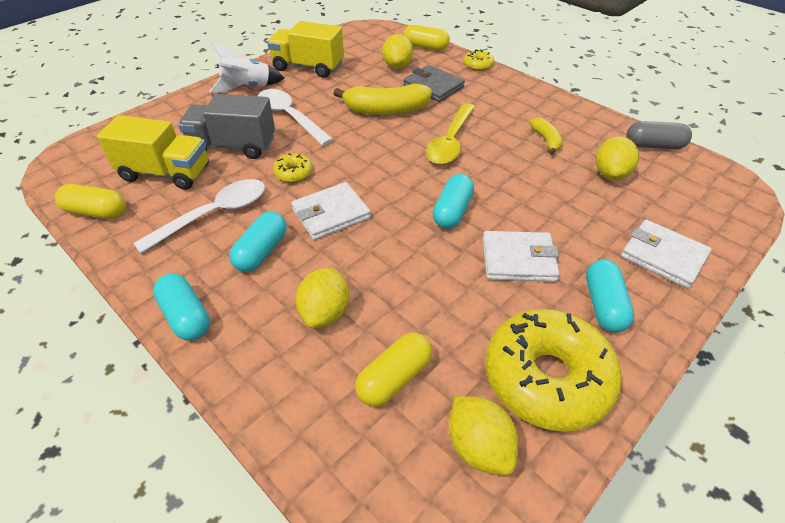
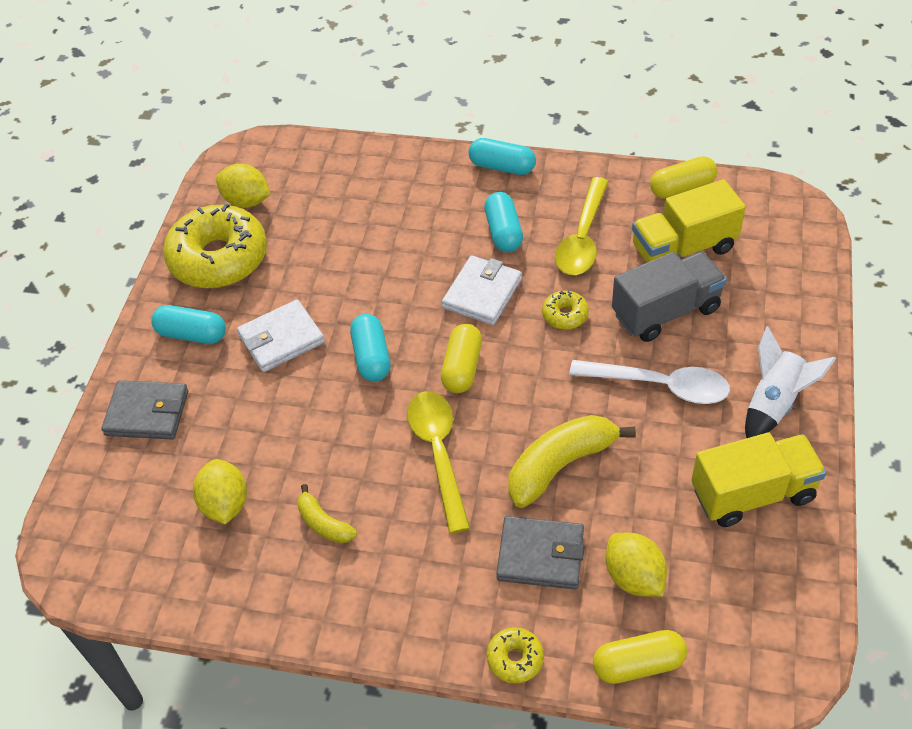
camera: 150 degrees right, 5 degrees up
(214, 215) = (582, 238): white spoon -> yellow spoon
(325, 312) = (407, 218): yellow lemon -> none
(394, 378) = (324, 207): yellow capsule -> yellow capsule (462, 368)
(604, 305) = (192, 334): turquoise capsule -> turquoise capsule turned 45 degrees counterclockwise
(654, 145) = (181, 594): grey capsule -> none
(663, 256) = (147, 413): white wallet -> grey wallet

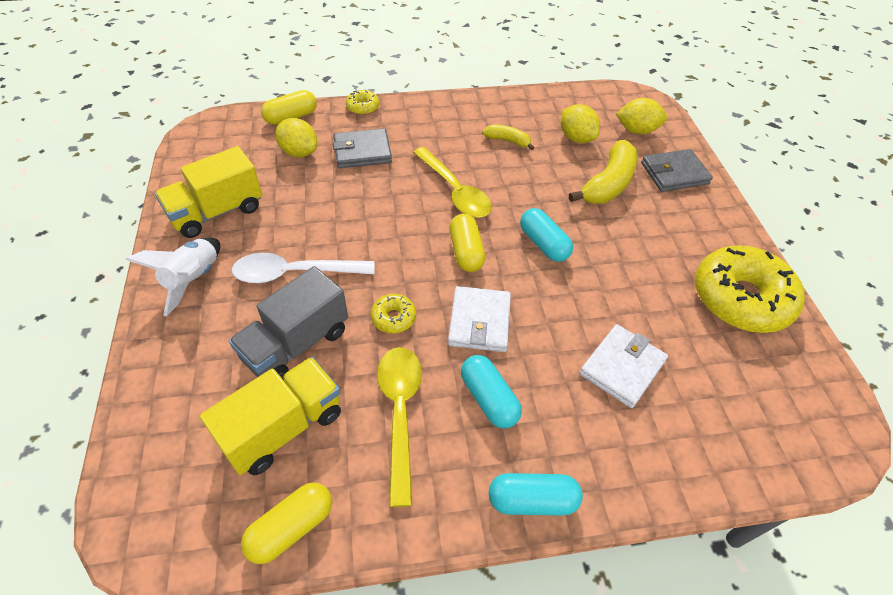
camera: 155 degrees right, 0 degrees up
(192, 334) = (697, 230): turquoise capsule -> none
(246, 201) = (776, 369): yellow lemon -> yellow lemon (637, 130)
(281, 339) = (625, 242): white wallet -> white wallet (622, 367)
(560, 465) = (363, 201): yellow banana -> yellow banana (608, 184)

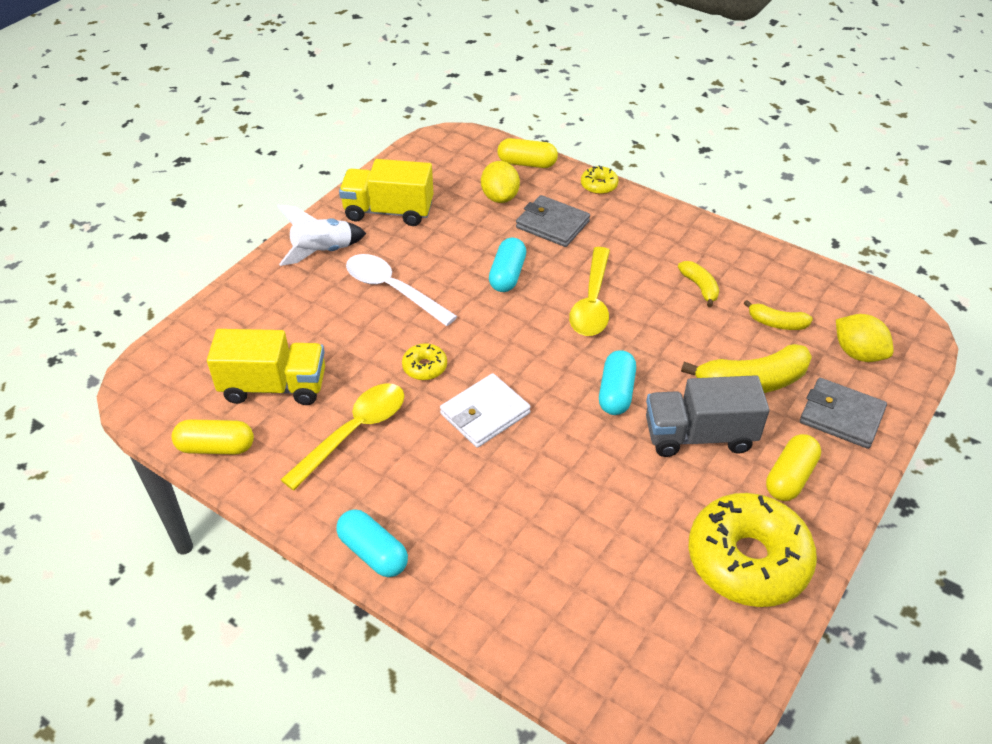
camera: 45 degrees right, 5 degrees down
(296, 344) = (339, 339): grey truck -> grey truck (699, 435)
(466, 252) = (540, 356): yellow capsule -> yellow capsule (789, 477)
(489, 399) = (425, 469): turquoise capsule -> turquoise capsule (507, 275)
(576, 138) = (776, 323): yellow lemon -> yellow banana
(622, 367) = (556, 526): white wallet -> none

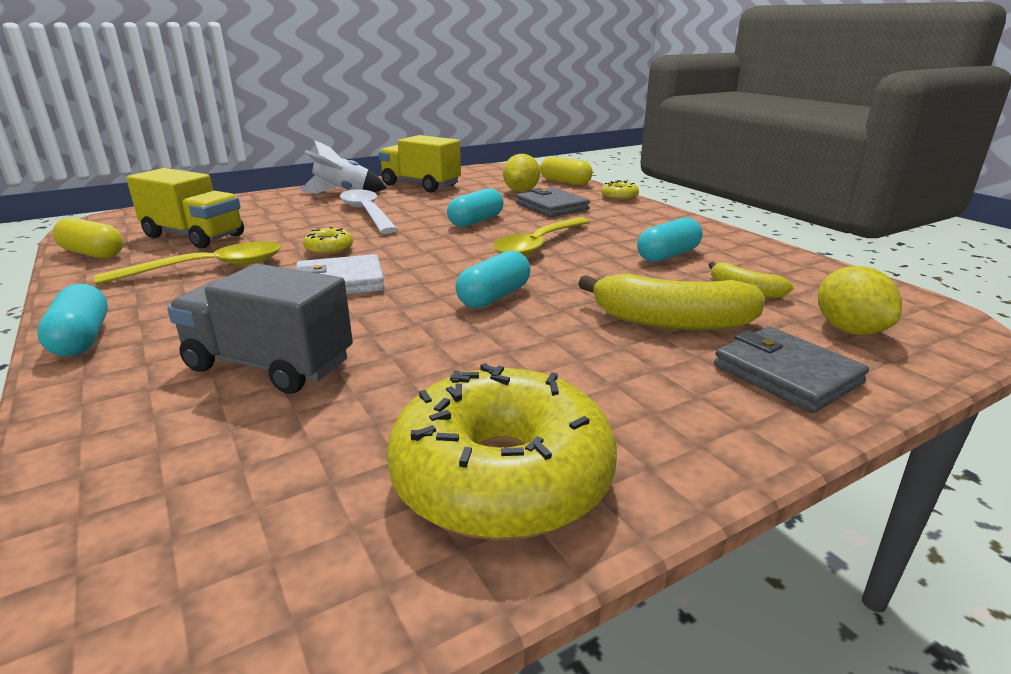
camera: 25 degrees right, 20 degrees down
(699, 435) = (558, 345): grey truck -> grey truck (269, 365)
(700, 287) = (668, 255): yellow banana -> turquoise capsule
(789, 477) = (655, 410): yellow capsule -> none

